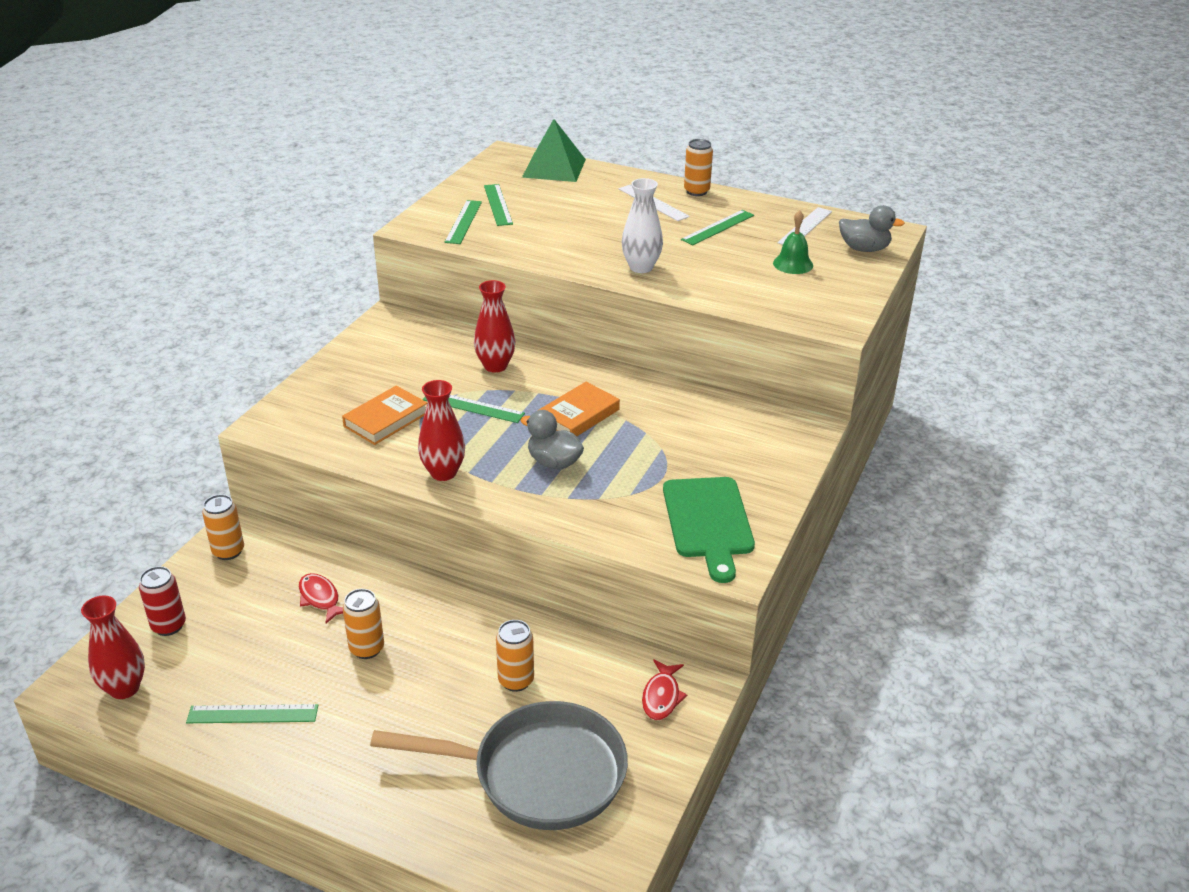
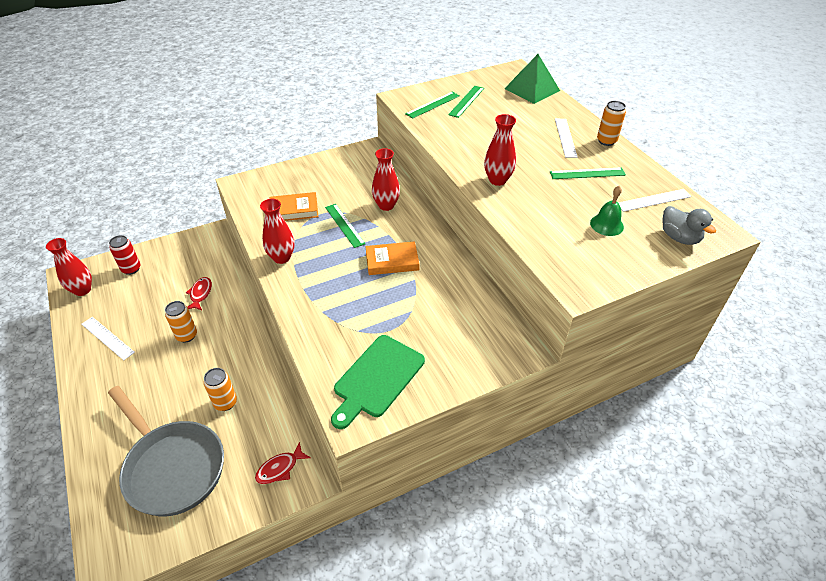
camera: 40 degrees right, 10 degrees up
(228, 551) = (195, 244): orange can -> none
(252, 714) = (107, 338): green ruler -> white ruler
(554, 462) = (342, 284): grey duck -> none
(641, 267) = (497, 180): white vase -> red vase

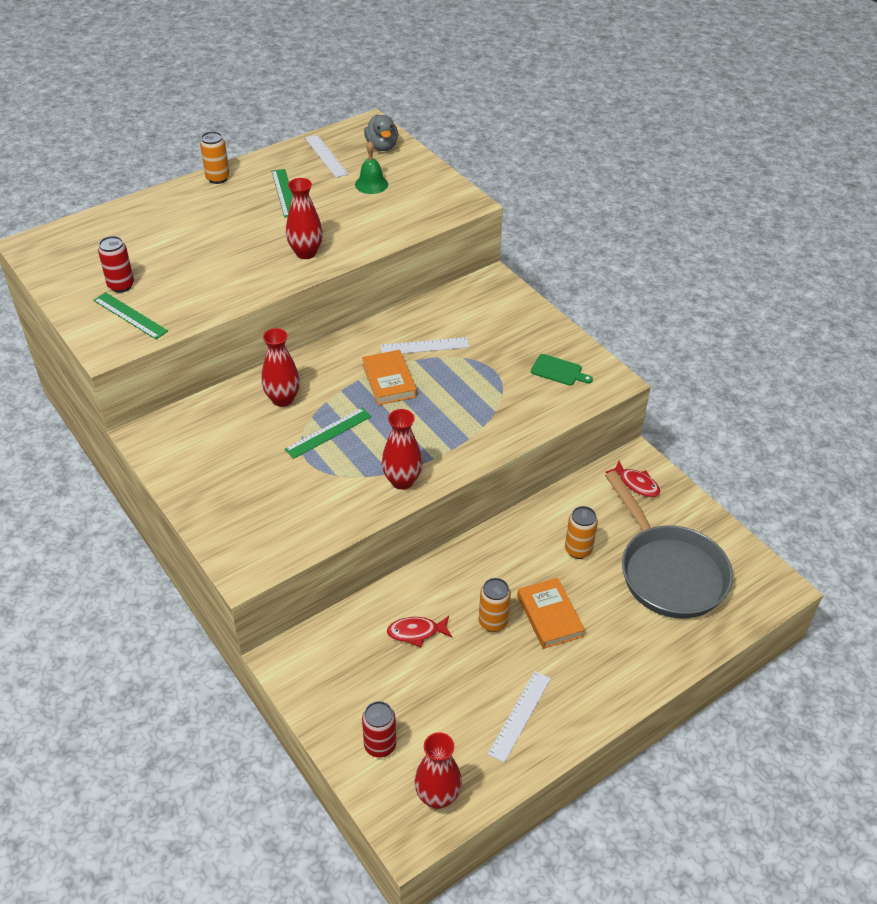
camera: 100 degrees left, 0 degrees up
(172, 467) = (668, 572): grey pan -> grey pan turned 120 degrees clockwise
(294, 210) = (302, 490): orange book -> orange book (549, 616)
(377, 379) = (558, 371): green cutting board -> green cutting board, size x0.53
(466, 101) = (121, 285): green ruler -> red can
(532, 89) = (90, 230): green pyramid -> none
(565, 137) = (211, 206): white ruler -> white ruler (424, 346)
(679, 238) = (382, 146): grey duck -> grey duck turned 120 degrees clockwise

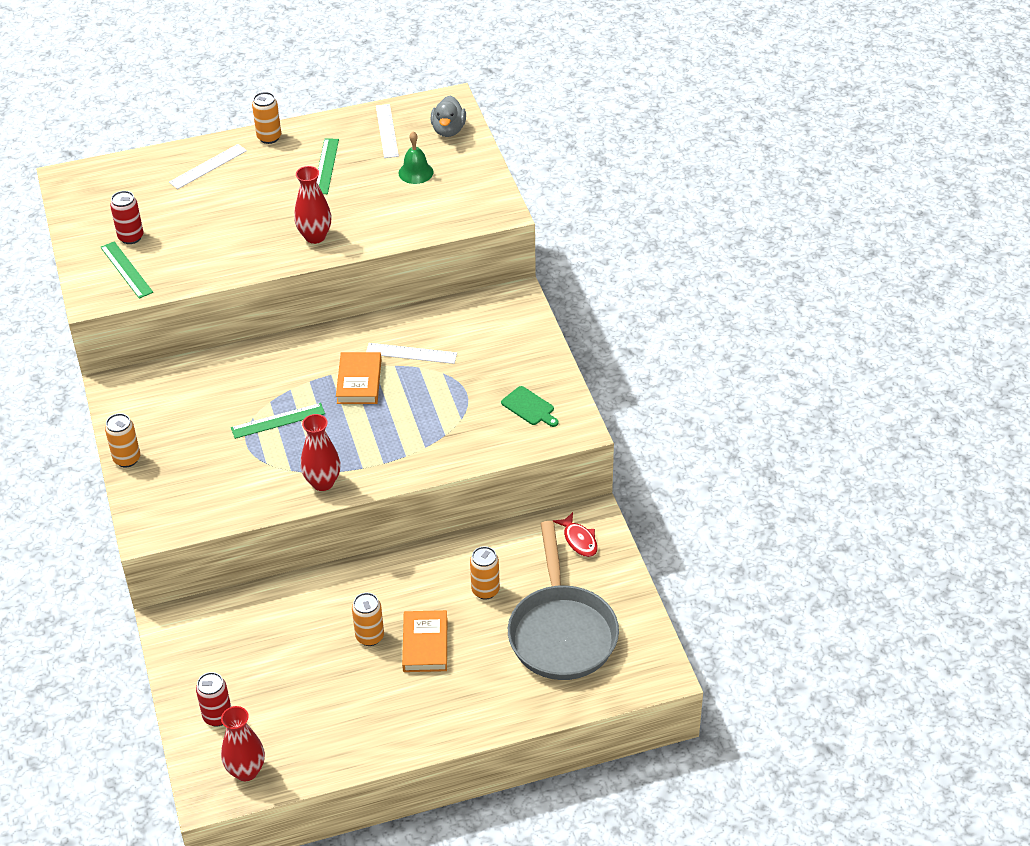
camera: 20 degrees right, 0 degrees up
(191, 503) = (127, 459): none -> orange can
(283, 399) = (251, 378): red vase -> none
(416, 632) = (296, 628): red fish -> none
(520, 715) = (352, 724): white ruler -> white ruler (208, 166)

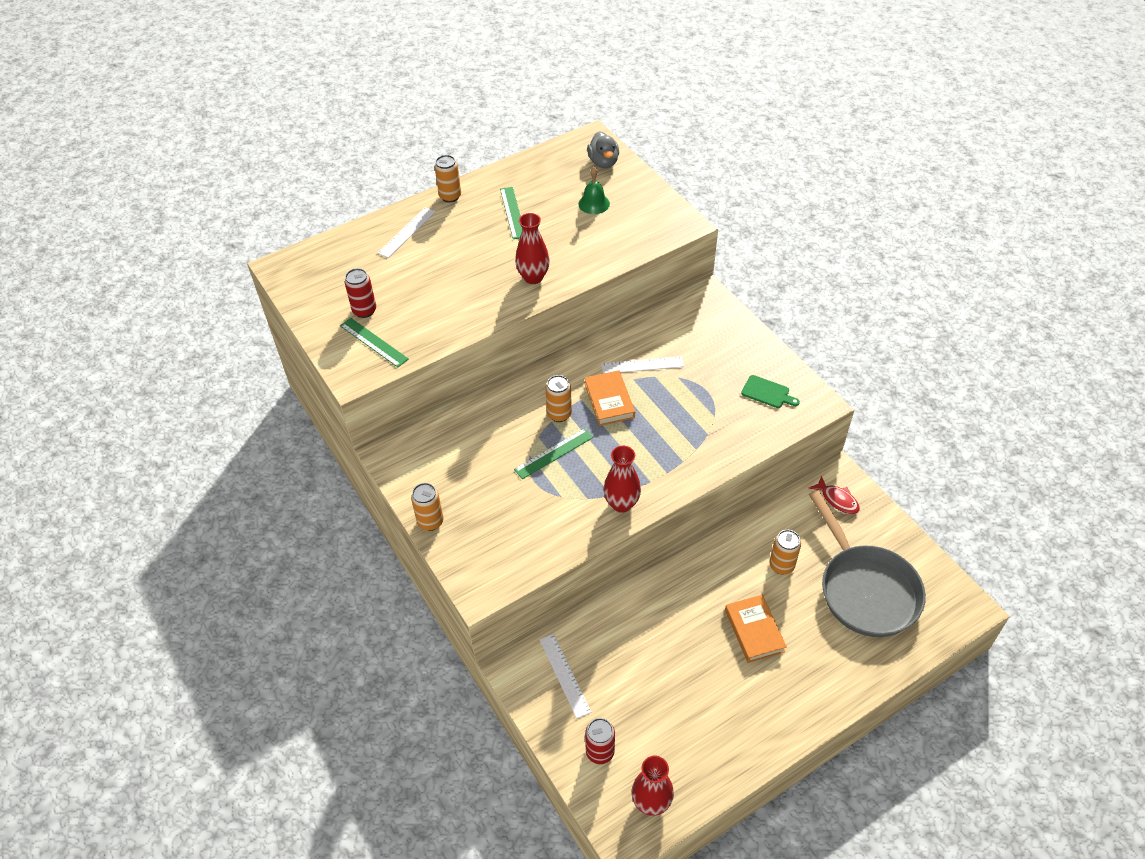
camera: 15 degrees left, 5 degrees up
(370, 637) = (702, 635): orange can -> orange can (559, 414)
(386, 131) = (551, 172): white ruler -> white ruler (564, 675)

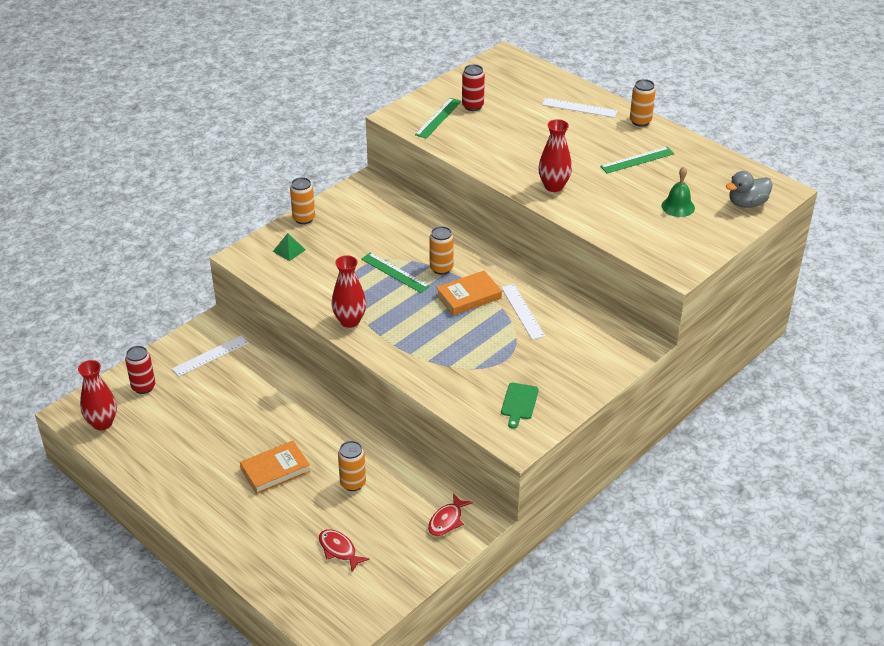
camera: 75 degrees right, 10 degrees down
(484, 543) = (289, 250): none -> green pyramid
(865, 589) = (339, 550): grey pan -> red fish

